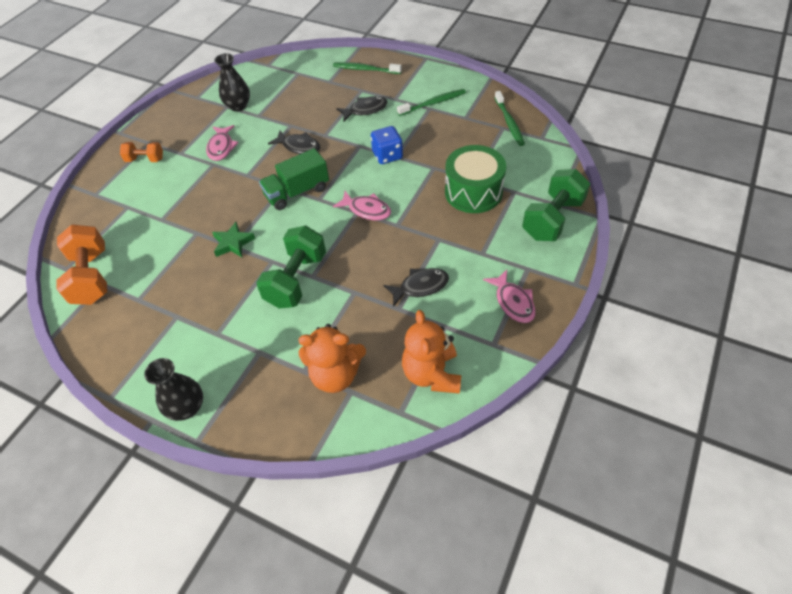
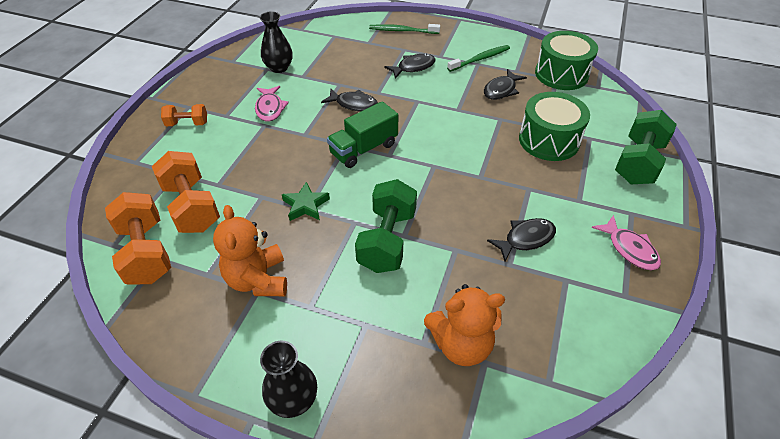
camera: 10 degrees left, 5 degrees down
(135, 239) = (192, 207): none -> orange dumbbell
(366, 210) = (443, 163): pink fish -> none
(387, 155) = (449, 109): blue dice -> none
(432, 374) = (570, 334): orange teddy bear -> orange teddy bear (258, 280)
(444, 137) = (501, 90): none -> black fish
(509, 122) = (561, 74): green toothbrush -> green drum

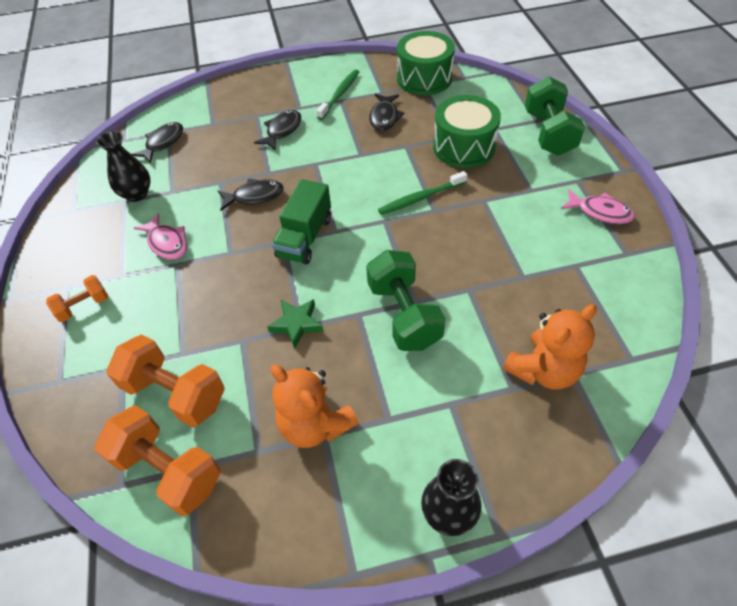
camera: 30 degrees left, 5 degrees up
(402, 31) = (238, 96): green toothbrush -> green toothbrush (420, 198)
(525, 239) = (517, 247): black fish -> black fish (163, 143)

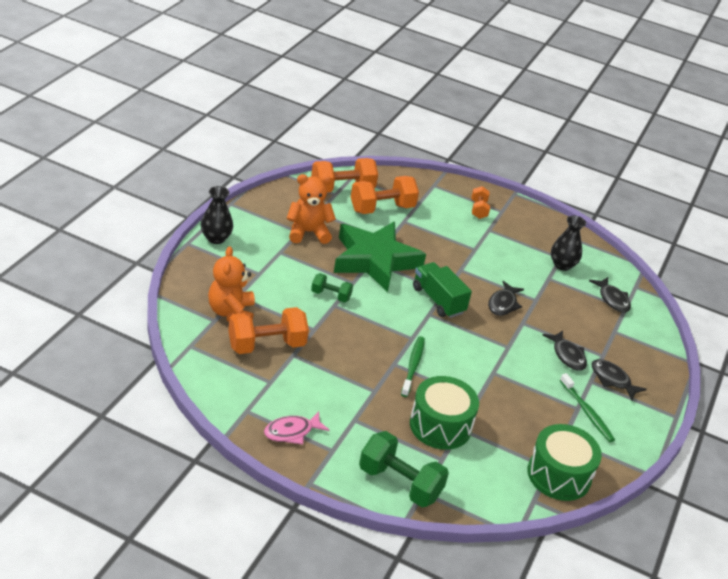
camera: 120 degrees right, 15 degrees down
(167, 243) = (498, 254): pink fish -> none
(297, 324) = (375, 260): green star -> green star, size x2.45
(384, 117) = (526, 413): black fish -> black fish (612, 380)
(404, 315) = (330, 295): green dumbbell -> green dumbbell, size x0.55
(541, 304) = (266, 345): none -> orange dumbbell

